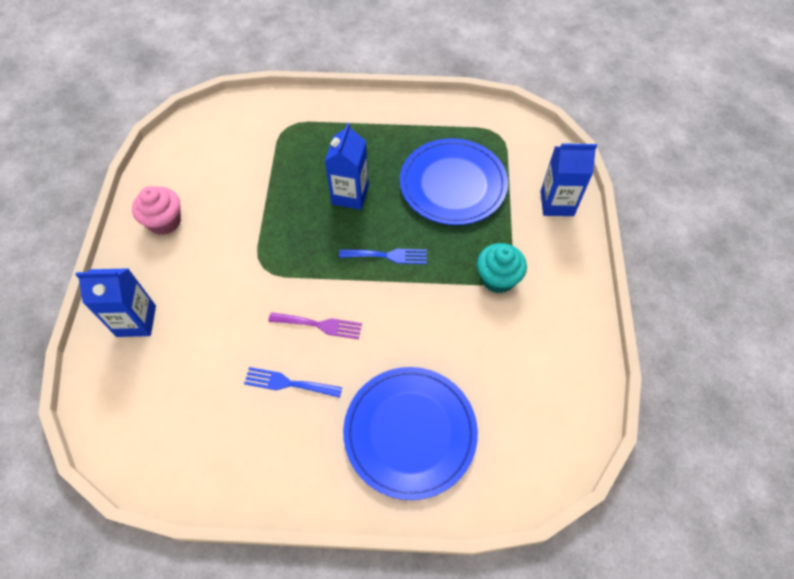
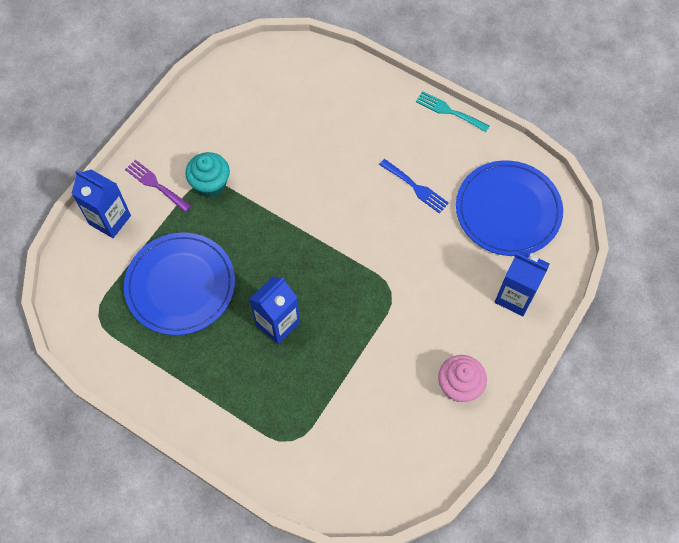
camera: 150 degrees left, 5 degrees up
(294, 506) = (449, 111): none -> turquoise fork
(320, 325) = (370, 218): purple fork -> purple fork (155, 184)
(388, 256) = (282, 247): blue fork -> none
(410, 432) = (349, 115): blue plate -> blue plate (508, 210)

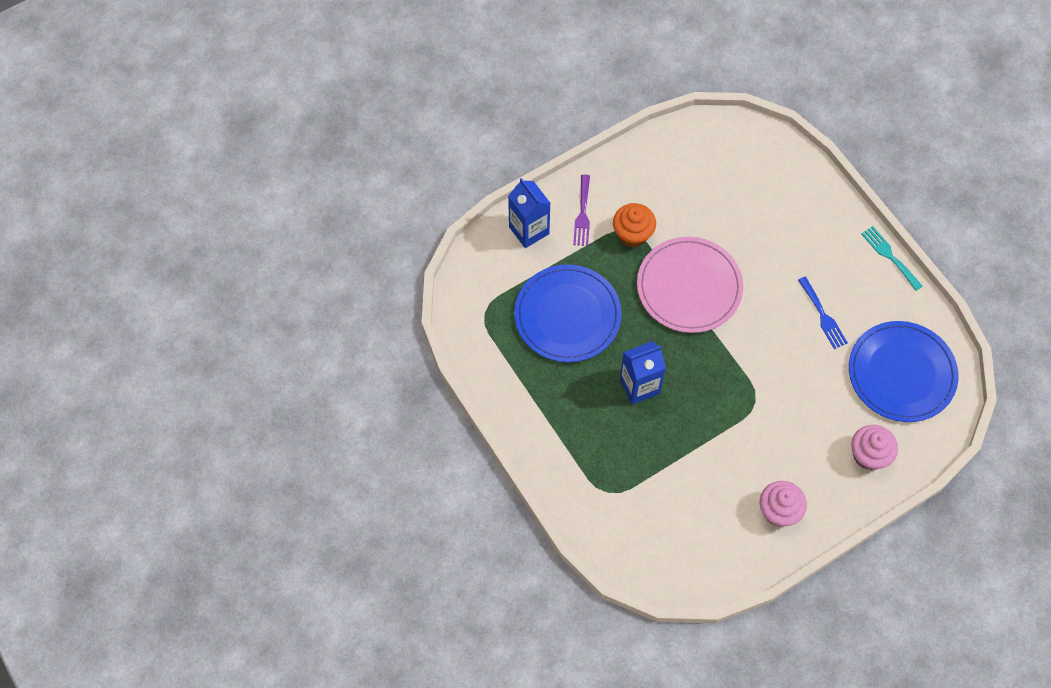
camera: 25 degrees right, 0 degrees up
(155, 184) = (582, 214): purple fork -> purple fork turned 150 degrees counterclockwise
(210, 184) = (632, 234): turquoise cupcake -> orange cupcake
(284, 211) = (689, 287): none -> pink plate
(514, 297) = (869, 455): blue carton -> pink cupcake

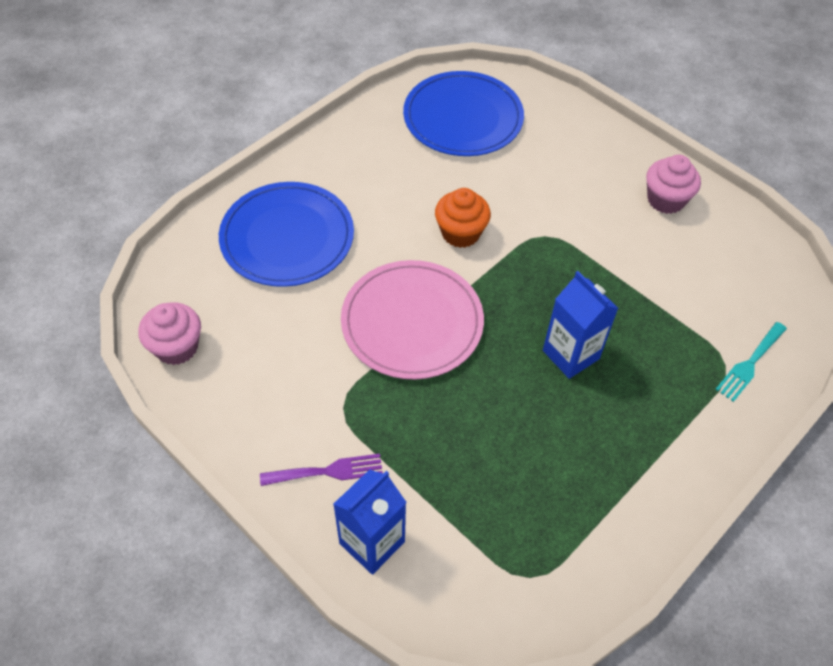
camera: 105 degrees left, 10 degrees down
(567, 315) = (498, 459): blue plate -> blue plate (287, 237)
(632, 234) = (347, 400): orange cupcake -> orange cupcake (460, 233)
(823, 316) = (413, 187): blue fork -> none
(869, 455) = (567, 135): pink cupcake -> pink cupcake (176, 347)
(889, 256) = (319, 139): turquoise fork -> turquoise fork (749, 364)

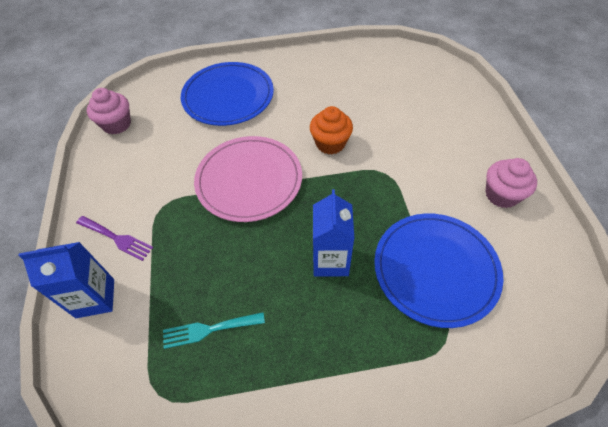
camera: 40 degrees right, 0 degrees up
(463, 118) = (397, 77): blue plate -> blue plate (435, 269)
(749, 364) = (467, 355): turquoise fork -> turquoise fork (208, 330)

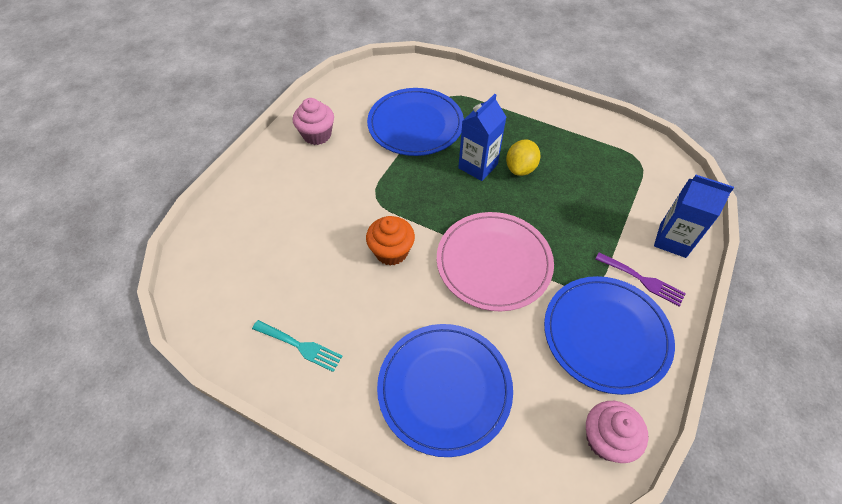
camera: 145 degrees left, 0 degrees up
(117, 238) = (643, 280): purple fork -> purple fork turned 150 degrees clockwise
(136, 179) = (606, 335): none -> blue plate
(208, 330) = (591, 175): turquoise fork -> turquoise fork (300, 346)
(287, 286) = (520, 168): none -> yellow lemon

